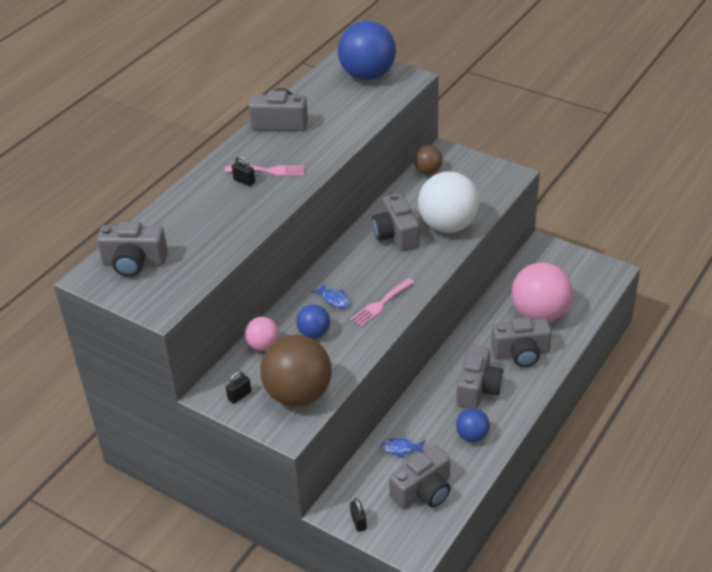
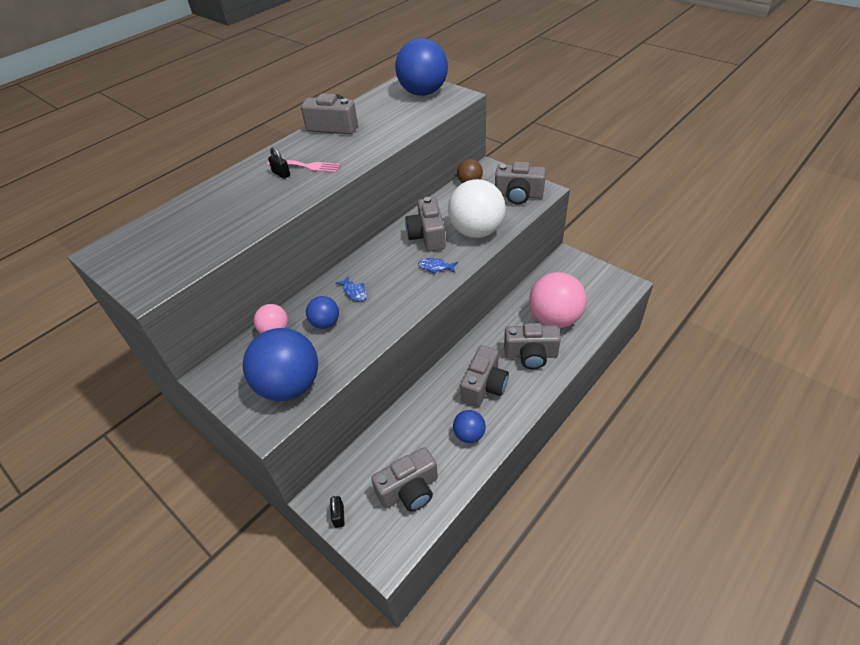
camera: 10 degrees right, 5 degrees up
(134, 263) = (148, 242): grey camera -> grey camera (518, 195)
(239, 396) = (234, 381): black padlock -> none
(298, 394) = (289, 386): brown ball -> blue ball
(381, 304) = (395, 300): pink fork -> none
(401, 449) = (399, 440): blue fish -> blue fish (435, 267)

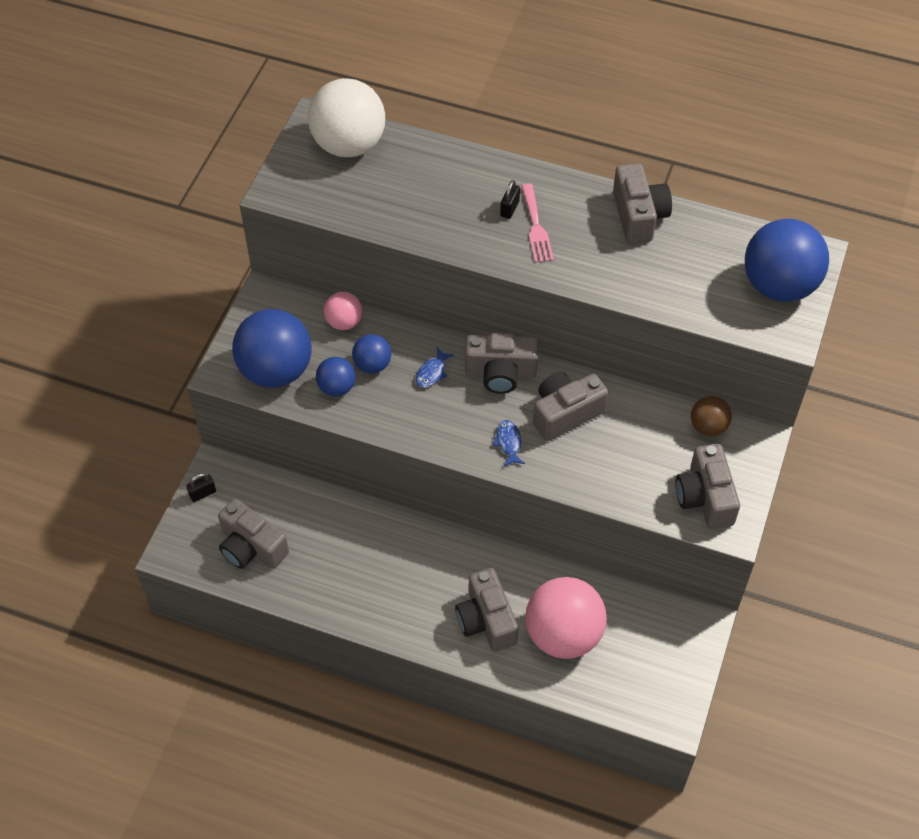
camera: 65 degrees right, 10 degrees up
(469, 435) = (340, 584): blue ball -> blue ball (336, 387)
(476, 231) = (599, 467): white ball -> white ball (349, 145)
(484, 386) = (415, 580): grey camera -> grey camera (500, 373)

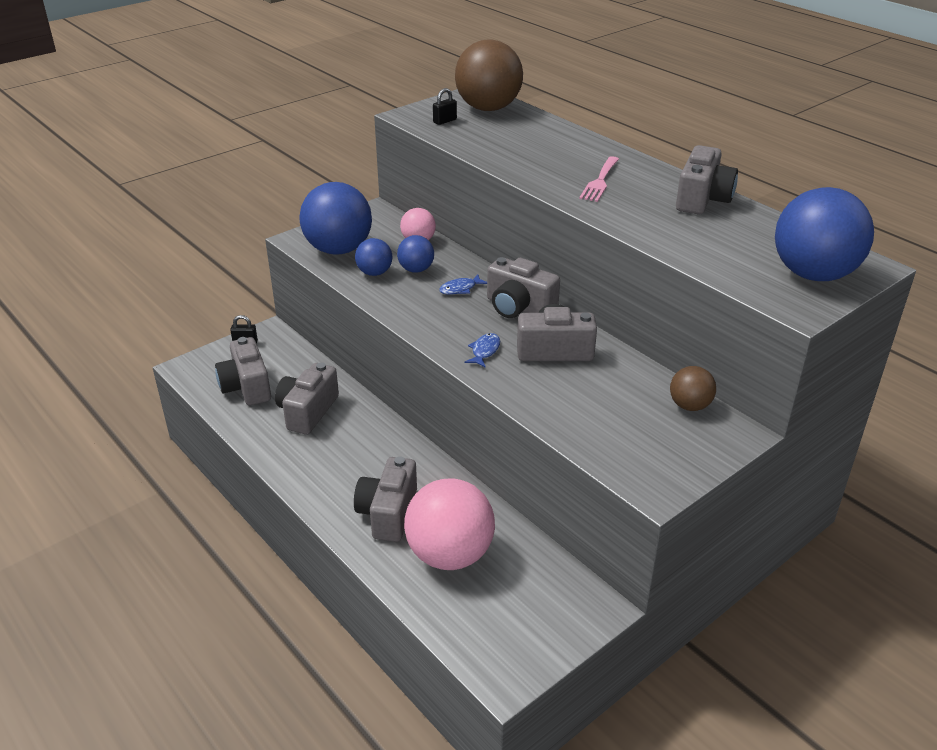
camera: 30 degrees right, 20 degrees down
(349, 145) = (488, 108): white ball -> brown ball
(509, 208) = (586, 167): black padlock -> black padlock (445, 121)
(705, 497) = (644, 455): grey camera -> grey camera (307, 411)

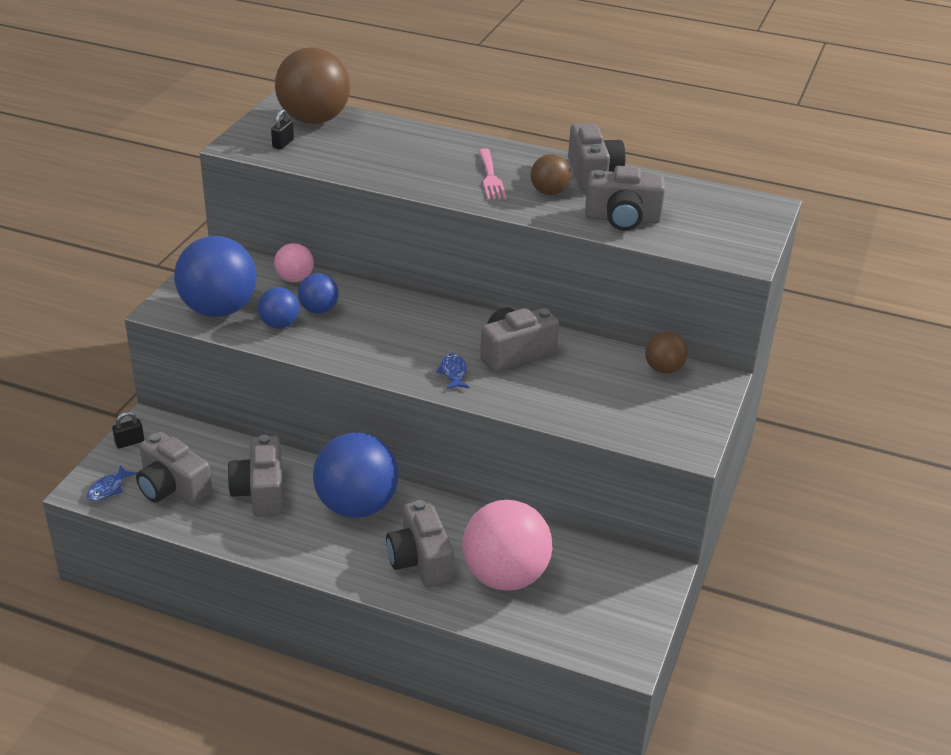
camera: 30 degrees left, 0 degrees up
(460, 289) = (379, 318): blue fish -> blue fish (108, 488)
(519, 307) = (450, 321): grey camera -> grey camera (622, 219)
(644, 205) = (549, 192): none -> brown ball
(813, 274) = (733, 224): blue ball -> blue ball (356, 506)

